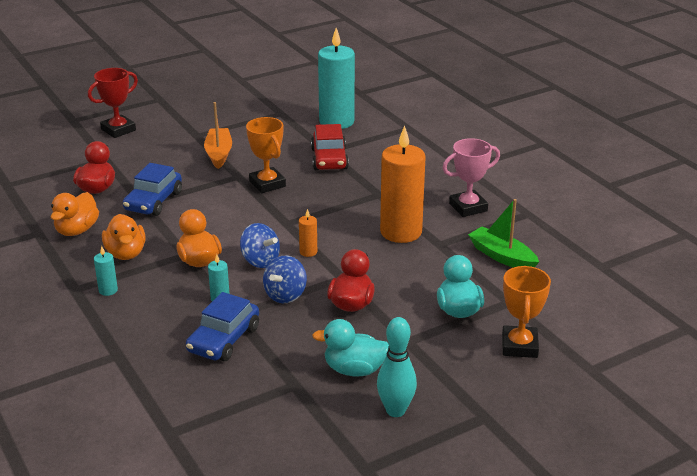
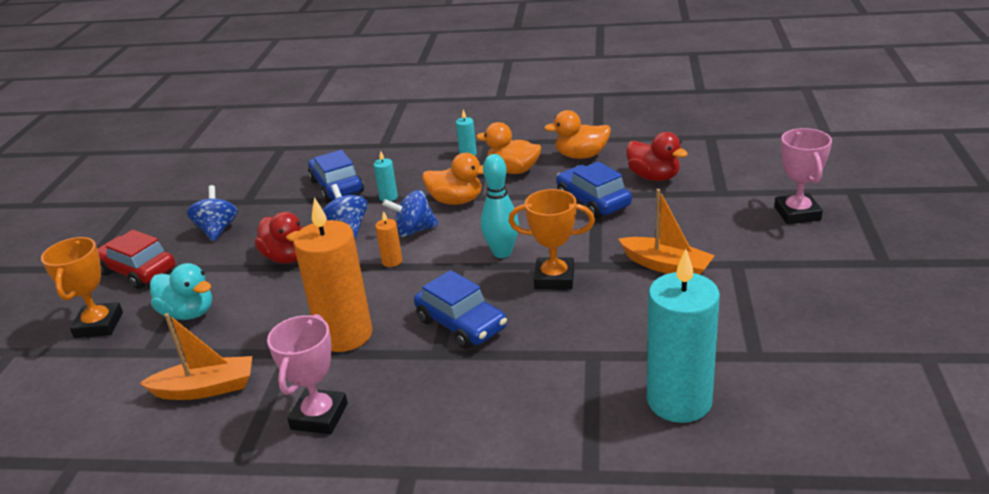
camera: 130 degrees right, 0 degrees up
(77, 230) = (581, 156): orange duck -> orange duck turned 60 degrees counterclockwise
(118, 130) = (797, 213): red trophy -> pink trophy
(329, 159) = (567, 348): red car -> red car (137, 271)
(345, 197) = (461, 324): none -> blue car
(354, 370) = (217, 230): turquoise duck -> blue spinning top
(395, 410) = (154, 232): turquoise bowling pin -> turquoise bowling pin (502, 253)
(502, 256) = (205, 388): green boat -> orange boat
(519, 346) = (99, 325): orange trophy -> orange trophy turned 45 degrees clockwise

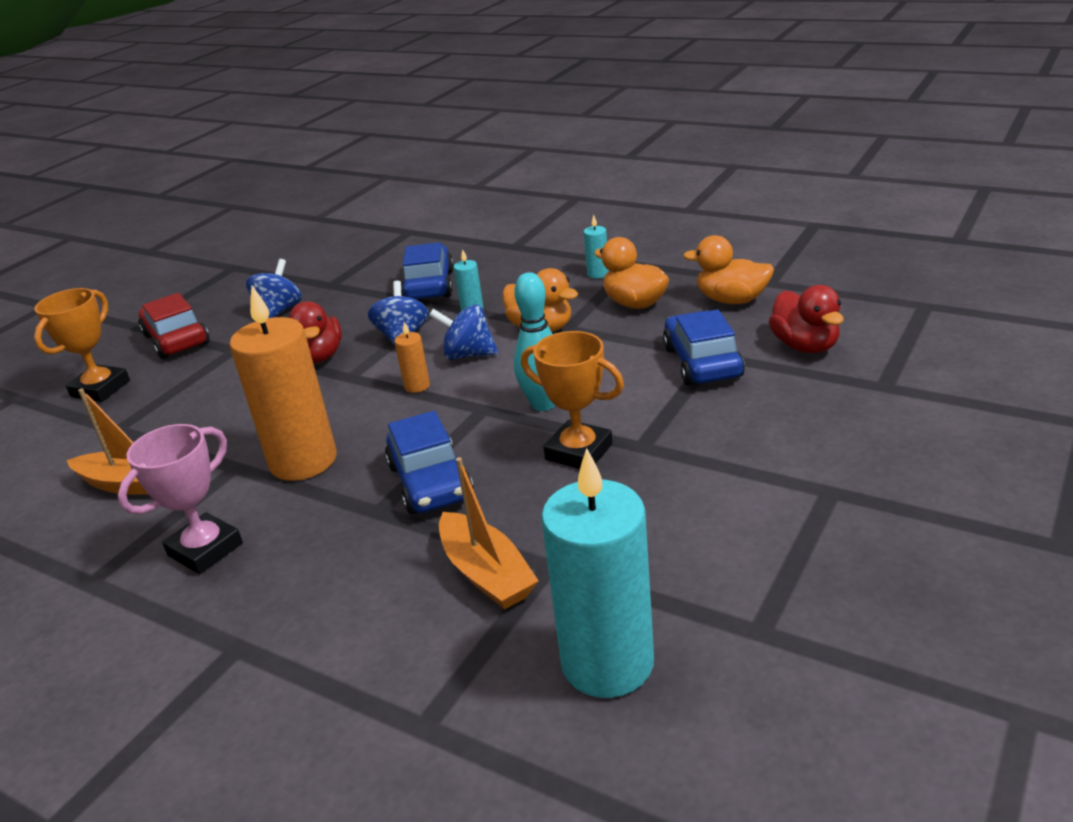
camera: 25 degrees right, 0 degrees up
(188, 313) = (183, 396): turquoise duck -> none
(666, 266) = (731, 470): orange boat -> orange boat (486, 573)
(797, 213) = (974, 439): pink trophy -> none

